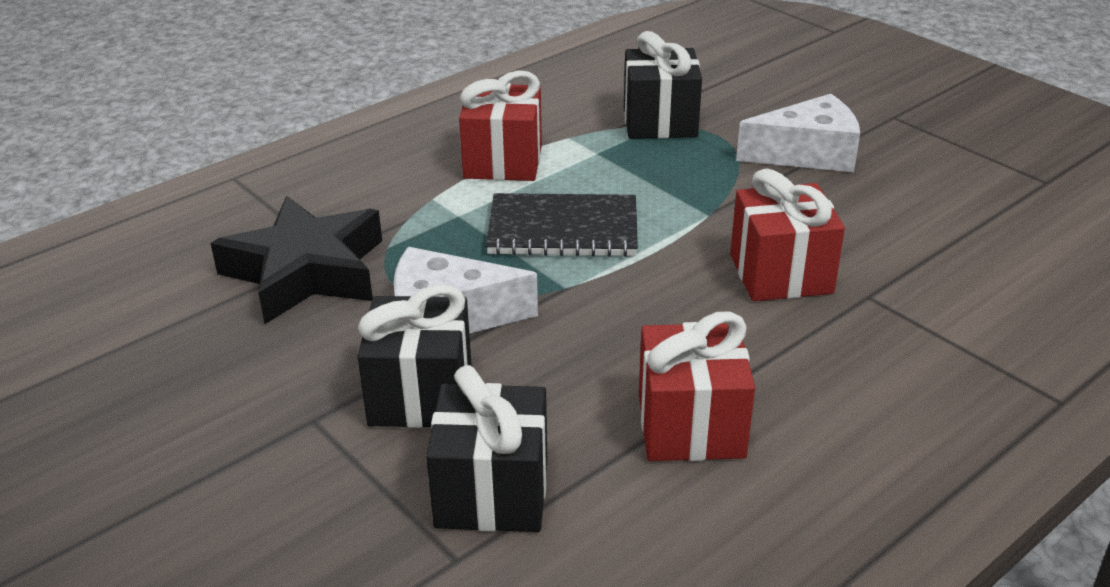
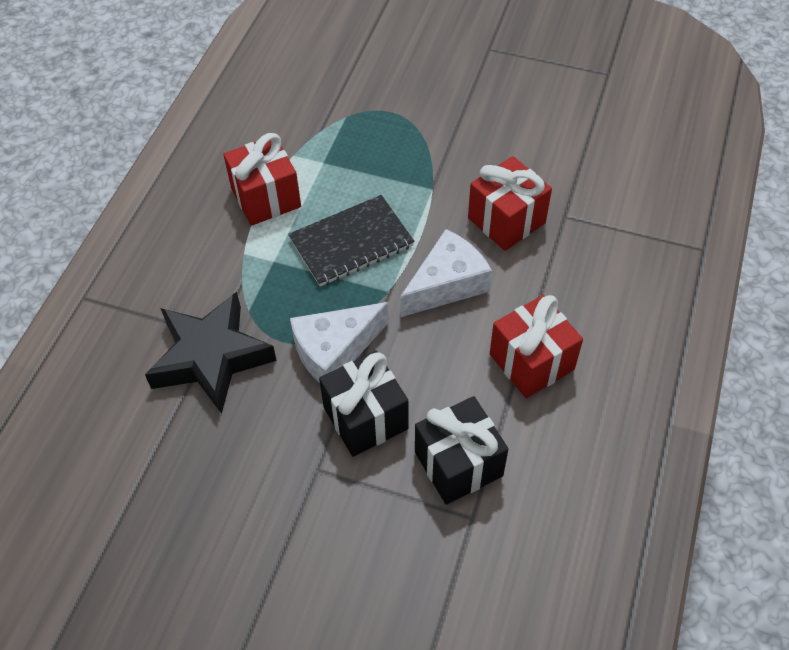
camera: 30 degrees left, 20 degrees up
(660, 122) = (344, 114): black gift -> none
(808, 154) = (458, 107): white cheese -> white cheese (447, 284)

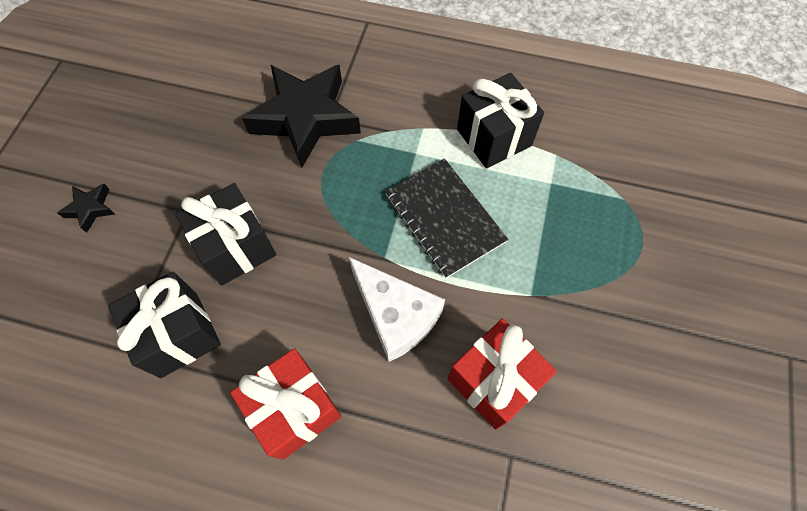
camera: 85 degrees right, 10 degrees up
(266, 198) = (494, 137): red gift -> black gift
(300, 576) = (90, 209): none -> black star
(334, 350) = (312, 214): white cheese -> none

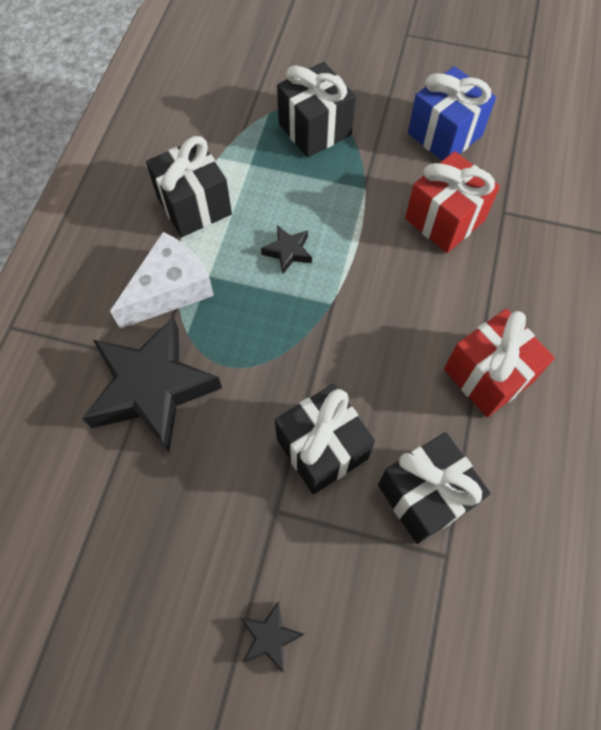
camera: 90 degrees left, 0 degrees up
(395, 316) = (391, 293): white cheese -> white cheese (170, 290)
(444, 218) = (288, 251): black notebook -> black star
(607, 244) = (315, 129): none -> black gift
(623, 393) = (445, 135): none -> blue gift

